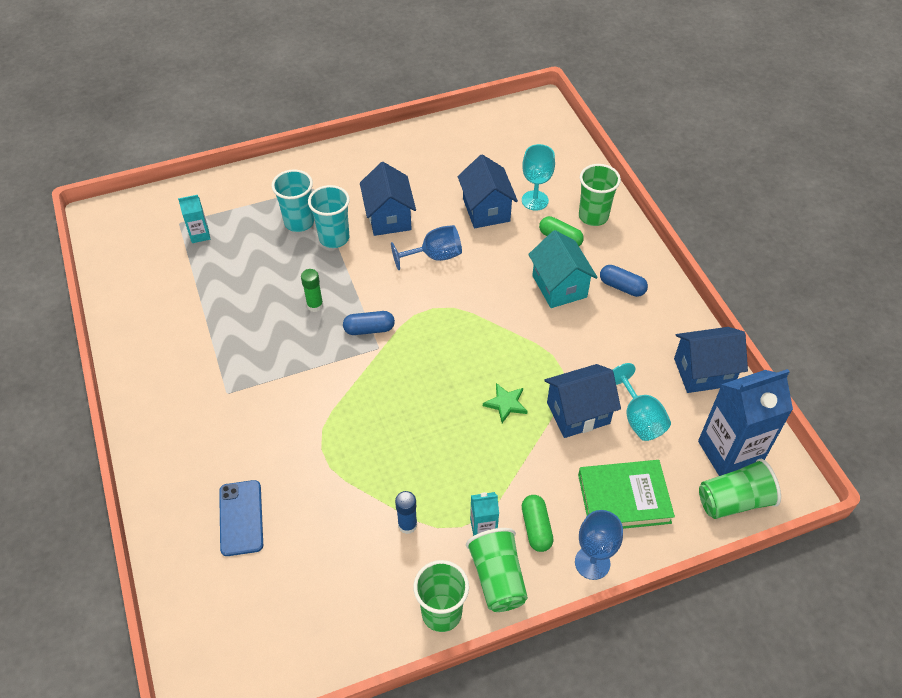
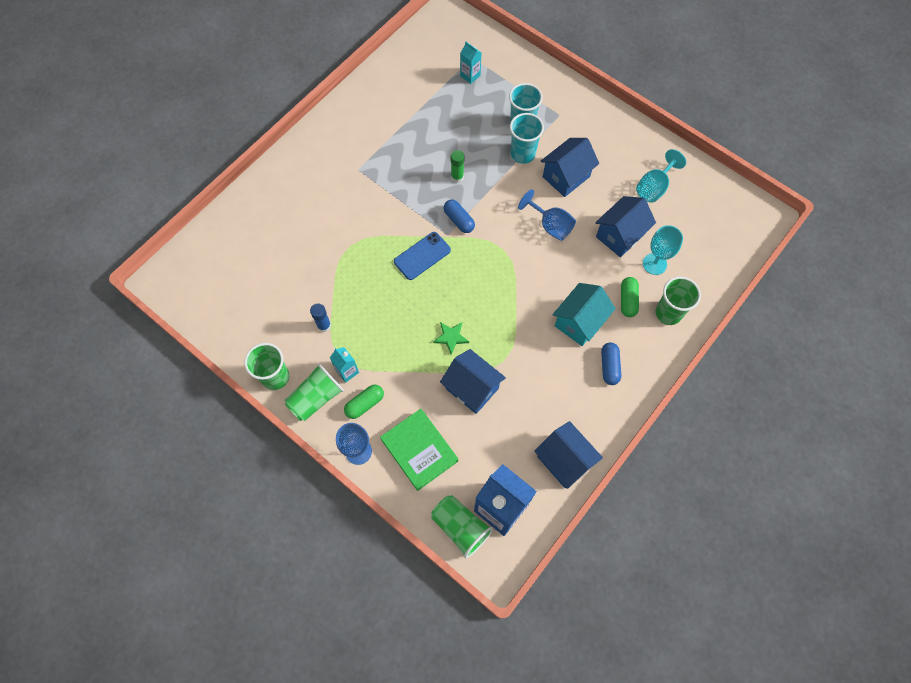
camera: 60 degrees right, 15 degrees up
(241, 518) = (277, 231): blue phone -> blue phone (422, 256)
(639, 418) = (493, 432): turquoise goblet -> turquoise goblet (654, 187)

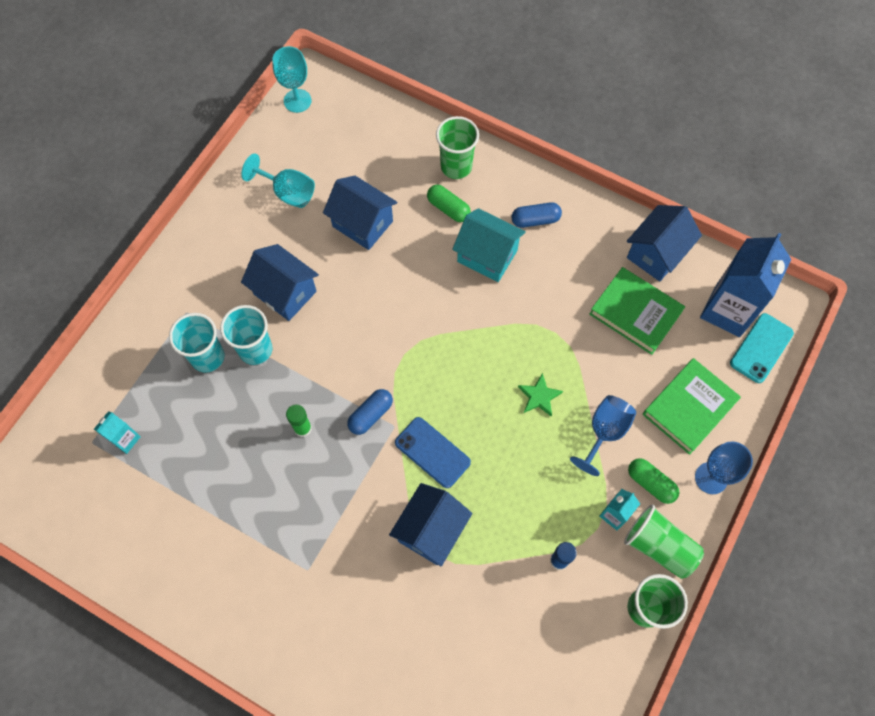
camera: 100 degrees left, 0 degrees up
(460, 527) = (761, 348): green cup -> turquoise phone
(472, 388) = (598, 361): blue house -> blue house (431, 530)
(510, 428) = (635, 313): none -> green book
(550, 225) = (360, 302): blue goblet -> blue goblet (604, 432)
(627, 300) = (448, 208): green capsule -> green capsule turned 45 degrees clockwise
(654, 264) = (395, 184): turquoise goblet -> turquoise goblet (297, 101)

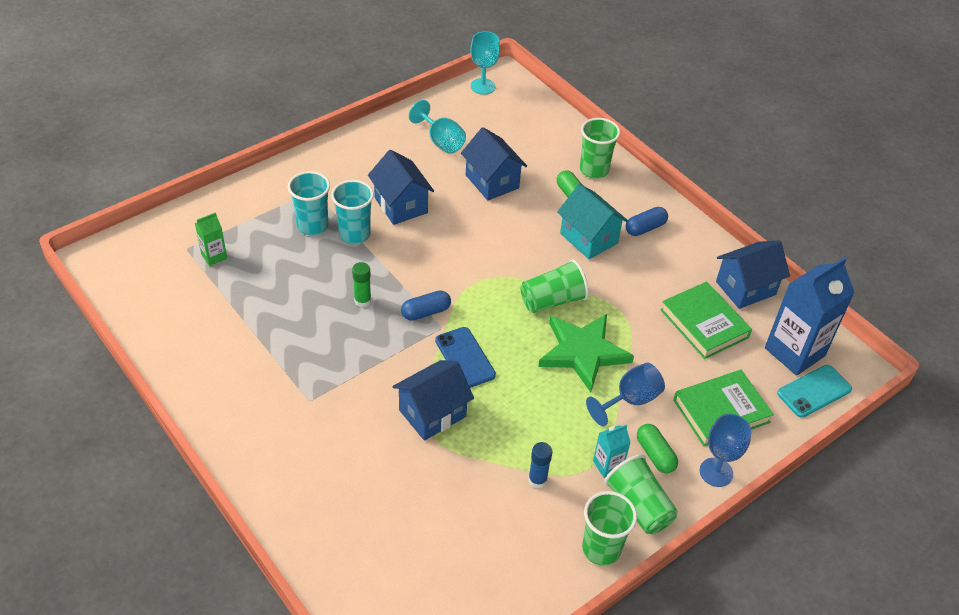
camera: 20 degrees right, 20 degrees down
(125, 439) = (214, 256): turquoise carton -> green carton
(485, 347) = (552, 300): none -> green cup
(535, 220) = (645, 228): blue capsule -> blue capsule turned 45 degrees counterclockwise
(539, 396) = (583, 352): green star -> green star, size x2.15

